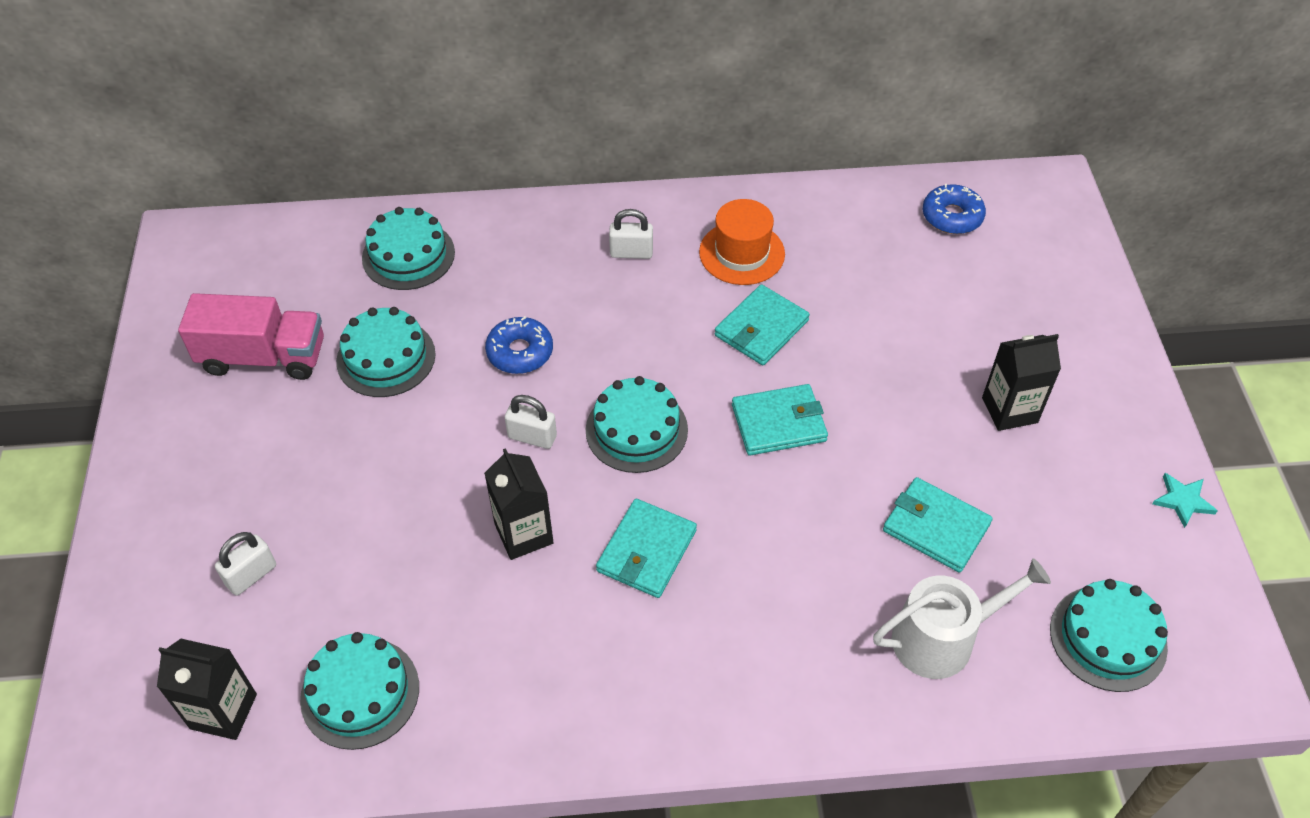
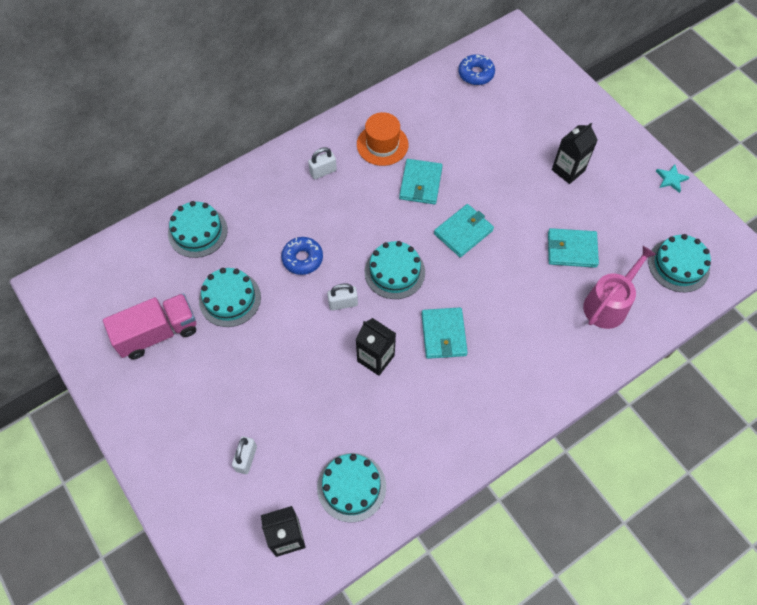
camera: 30 degrees left, 10 degrees up
(942, 638) = (608, 304): white watering can -> pink watering can

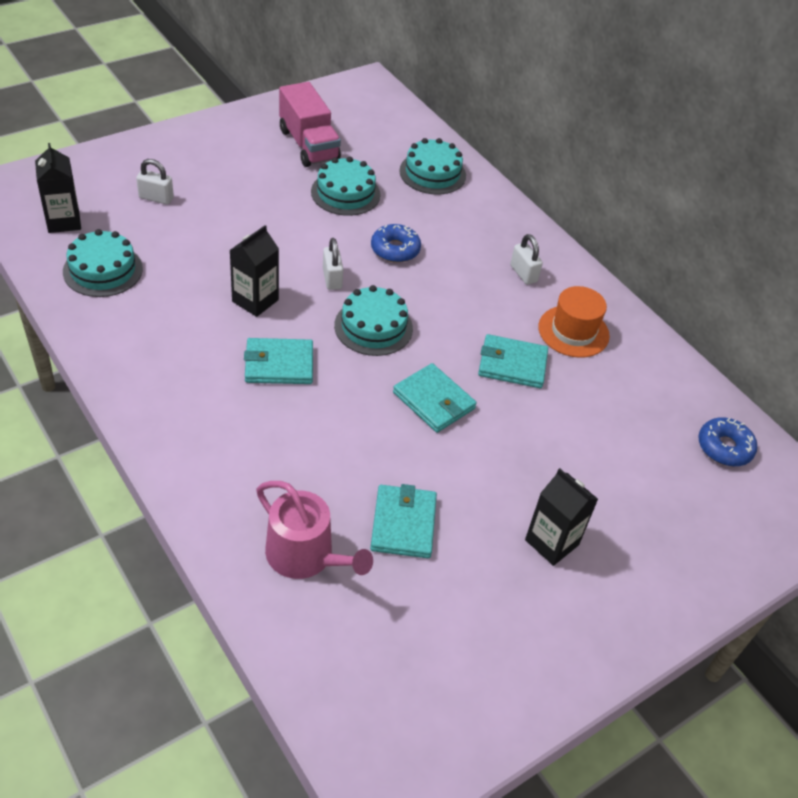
camera: 85 degrees right, 15 degrees down
(671, 179) = (547, 698): turquoise star -> none
(678, 265) = (370, 672): turquoise cake -> none

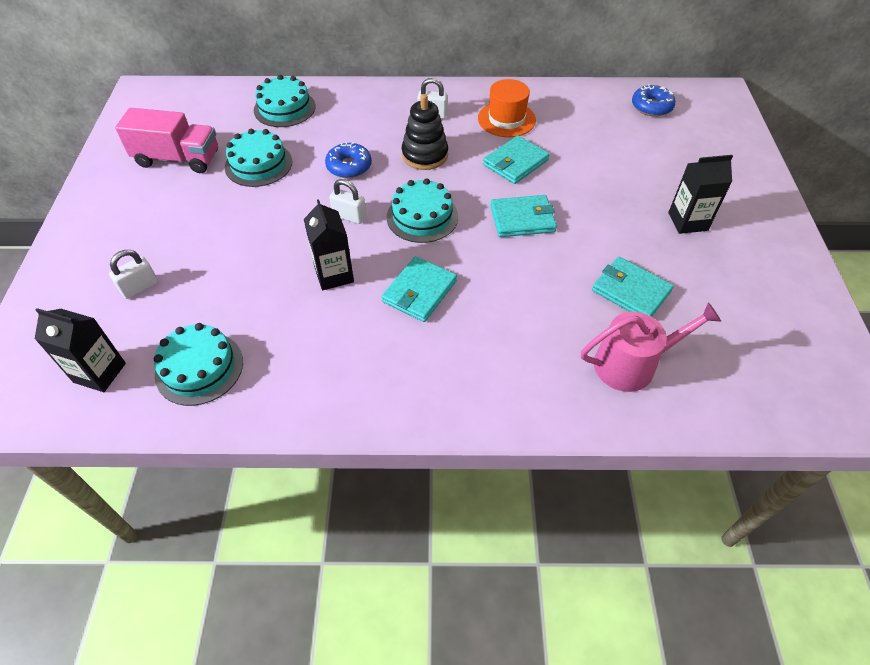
camera: 50 degrees left, 5 degrees up
(459, 293) = (425, 155): none -> black stacking toy

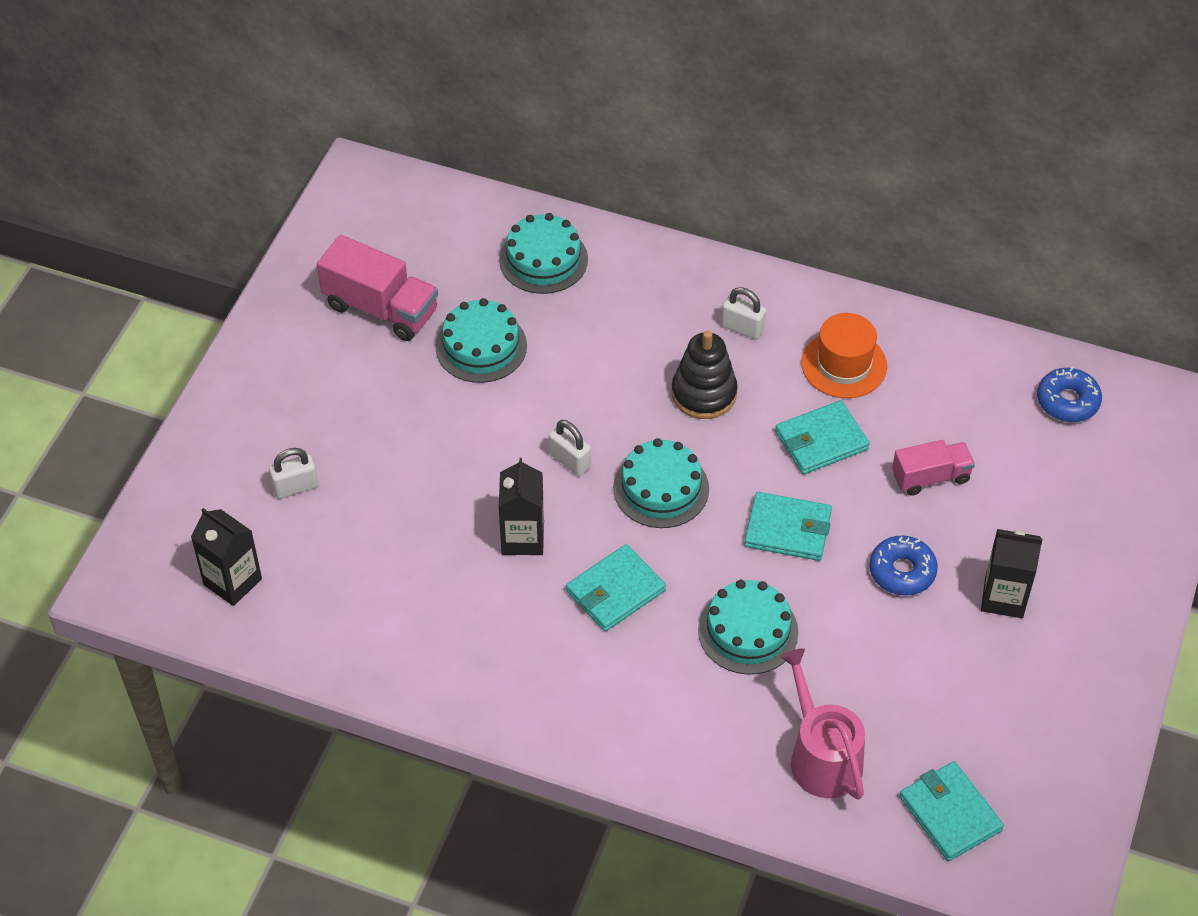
camera: 20 degrees right, 0 degrees up
(199, 368) = (338, 609): turquoise cake -> turquoise cake (748, 631)
(349, 166) = (596, 383): blue donut -> blue donut (902, 571)
(597, 165) = (930, 477): none -> pink truck
(631, 291) = (872, 668): turquoise wallet -> turquoise wallet (950, 813)
(632, 364) = (821, 756): pink watering can -> pink watering can turned 120 degrees counterclockwise

